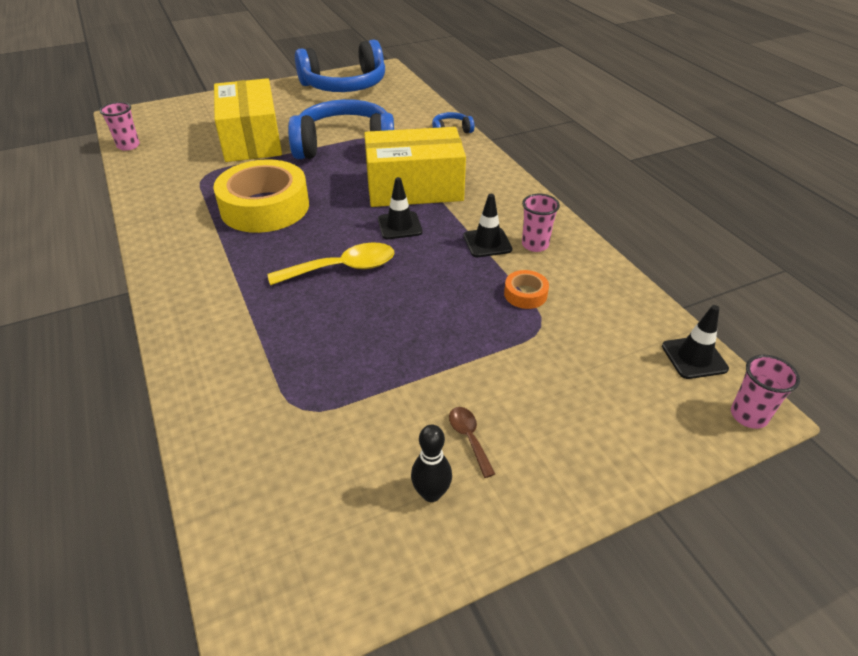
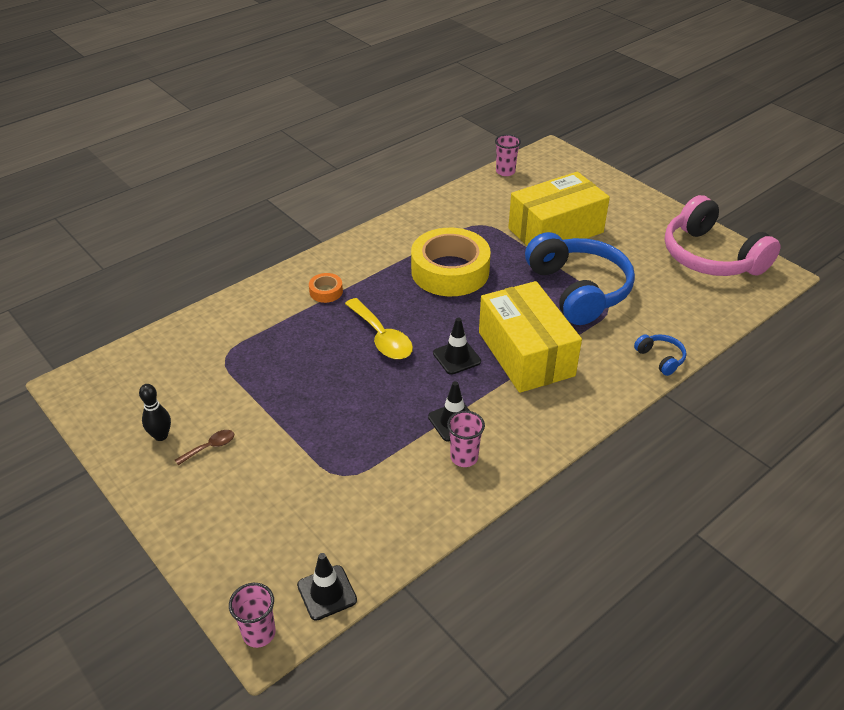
camera: 75 degrees right, 0 degrees up
(345, 85) = (710, 257): blue headphones -> pink headphones
(525, 294) = (383, 459): orange tape -> orange tape (326, 291)

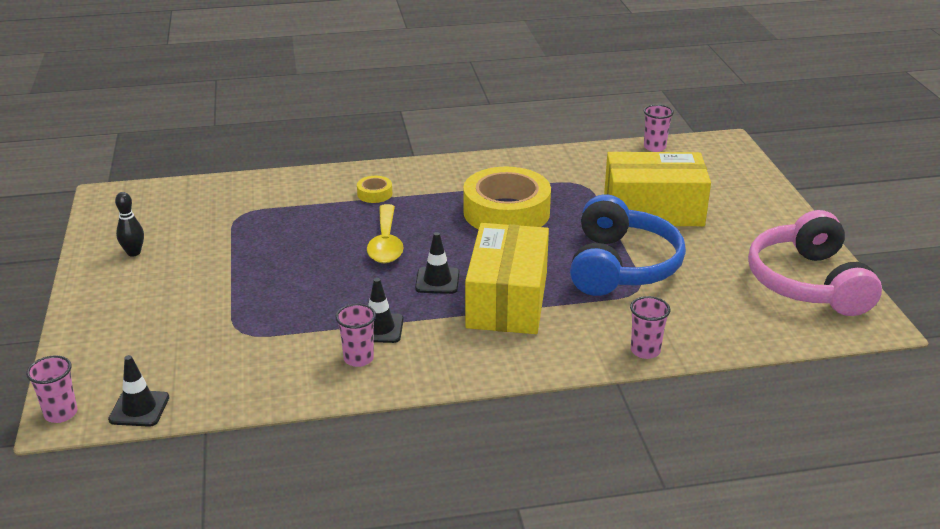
camera: 30 degrees right, 10 degrees down
(210, 447) = (161, 274): brown spoon -> none
(326, 291) = (374, 194): orange tape -> yellow tape
(660, 358) = (645, 351): blue headphones -> pink cup

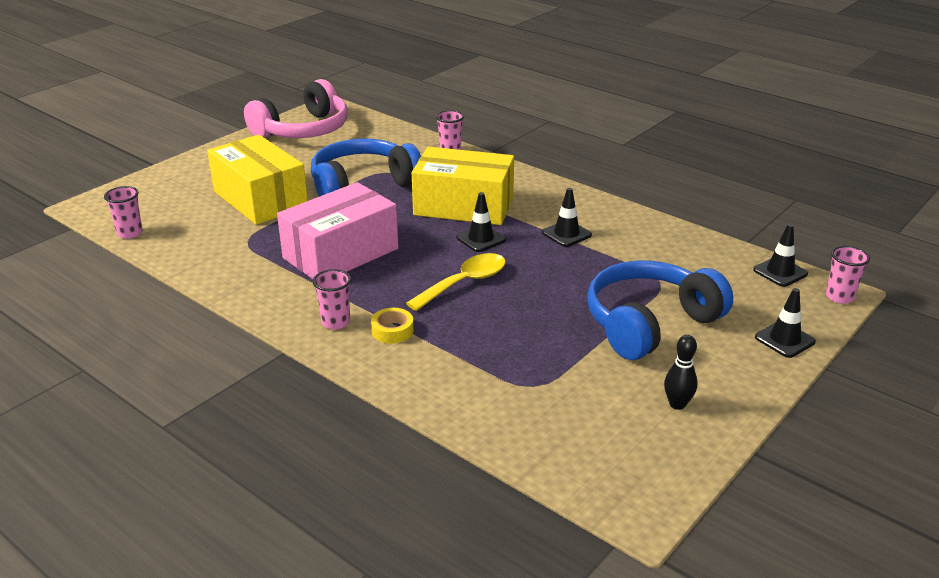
camera: 130 degrees left, 0 degrees up
(88, 340) = (784, 339): none -> black traffic cone
(210, 292) = (649, 323): none -> blue headphones
(358, 358) = (605, 226): pink cup -> pink cup (335, 322)
(506, 212) = (340, 253): yellow tape -> pink box
(507, 300) = (463, 206): yellow box -> yellow box turned 45 degrees clockwise

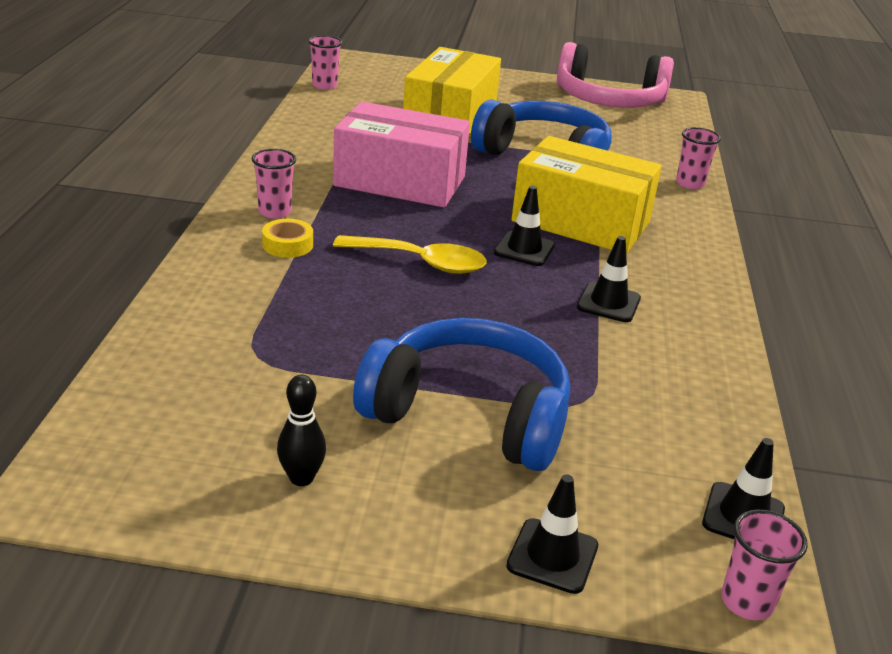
camera: 55 degrees right, 0 degrees up
(463, 206) = (581, 221): yellow box -> yellow box turned 45 degrees counterclockwise

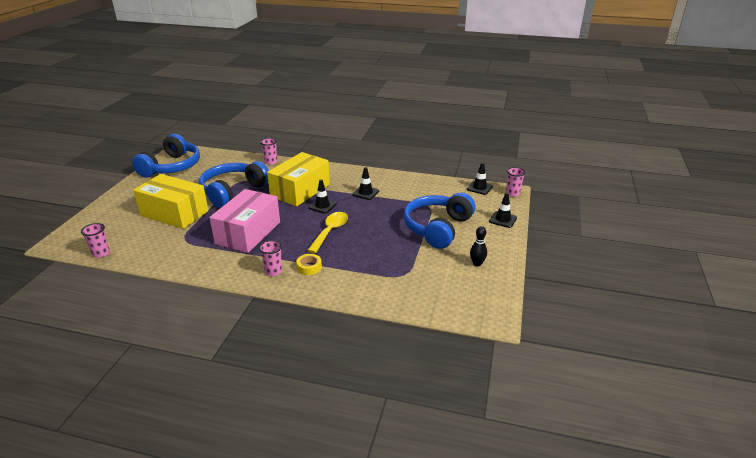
camera: 80 degrees left, 0 degrees up
(609, 101) = (172, 167): pink headphones -> blue headphones

